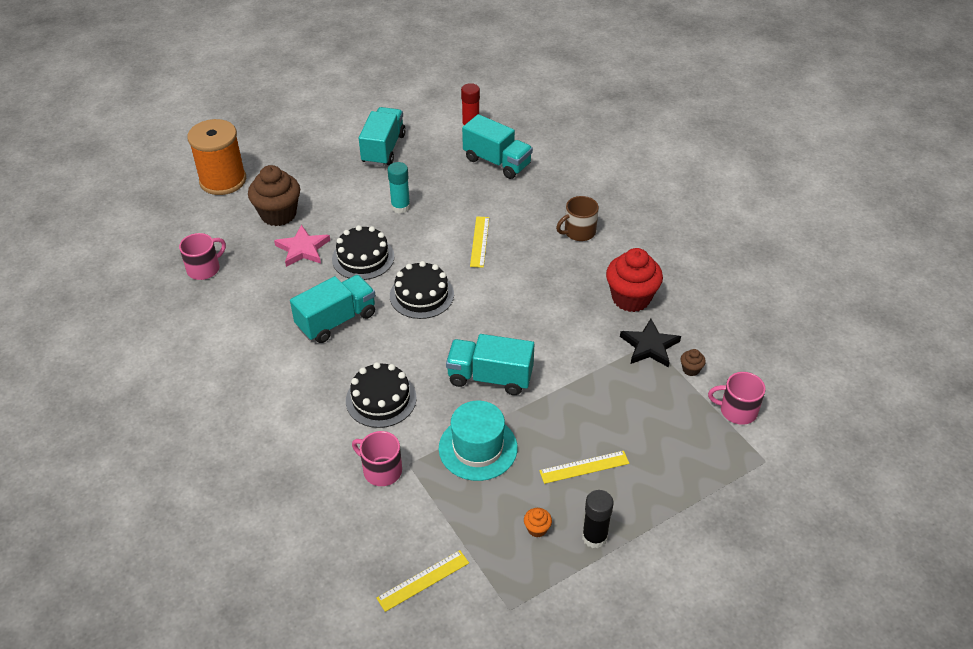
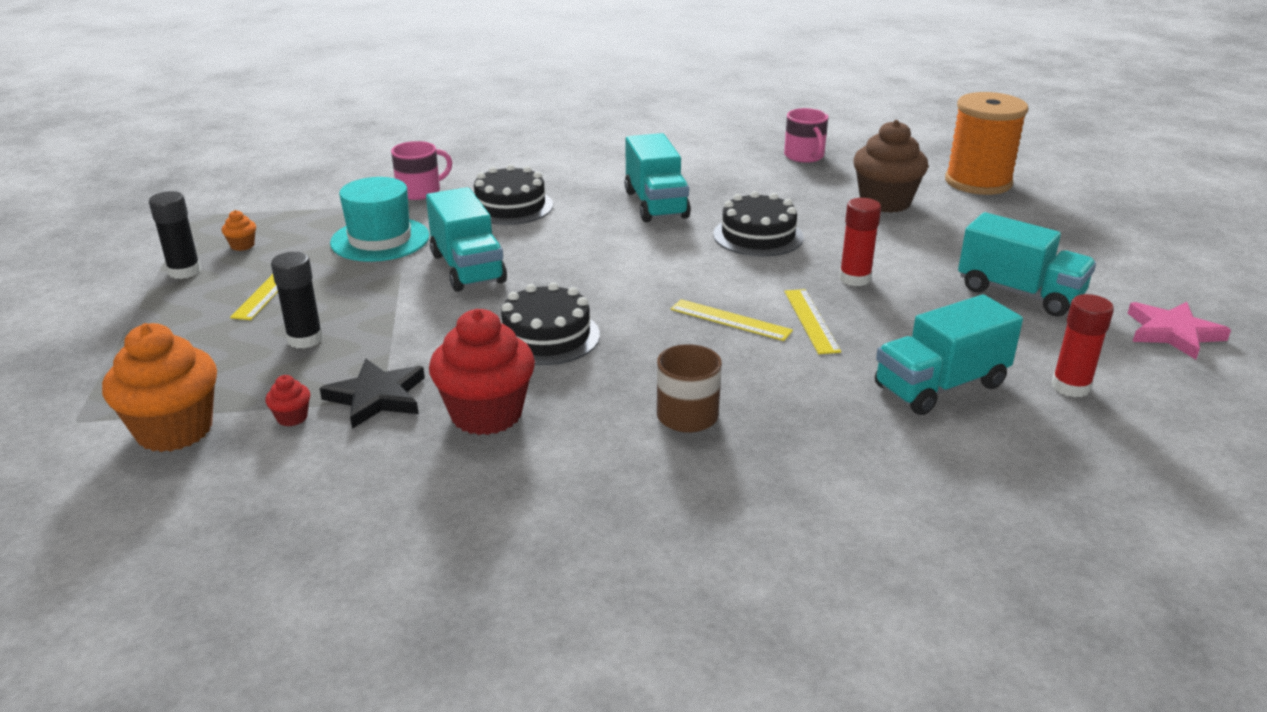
camera: 115 degrees right, 15 degrees down
(303, 249) = (803, 206): pink star -> pink star (1172, 333)
(400, 207) = (855, 278): turquoise glue stick -> red glue stick
(421, 295) = (653, 257): black cake -> black cake (546, 336)
(423, 580) = (279, 187): yellow ruler -> yellow ruler (811, 321)
(490, 377) = (467, 268): turquoise truck -> turquoise truck turned 120 degrees clockwise
(623, 410) = (305, 339): none -> black glue stick
(691, 369) = (292, 418): brown cupcake -> red cupcake
(737, 410) = (174, 430): pink mug -> orange cupcake

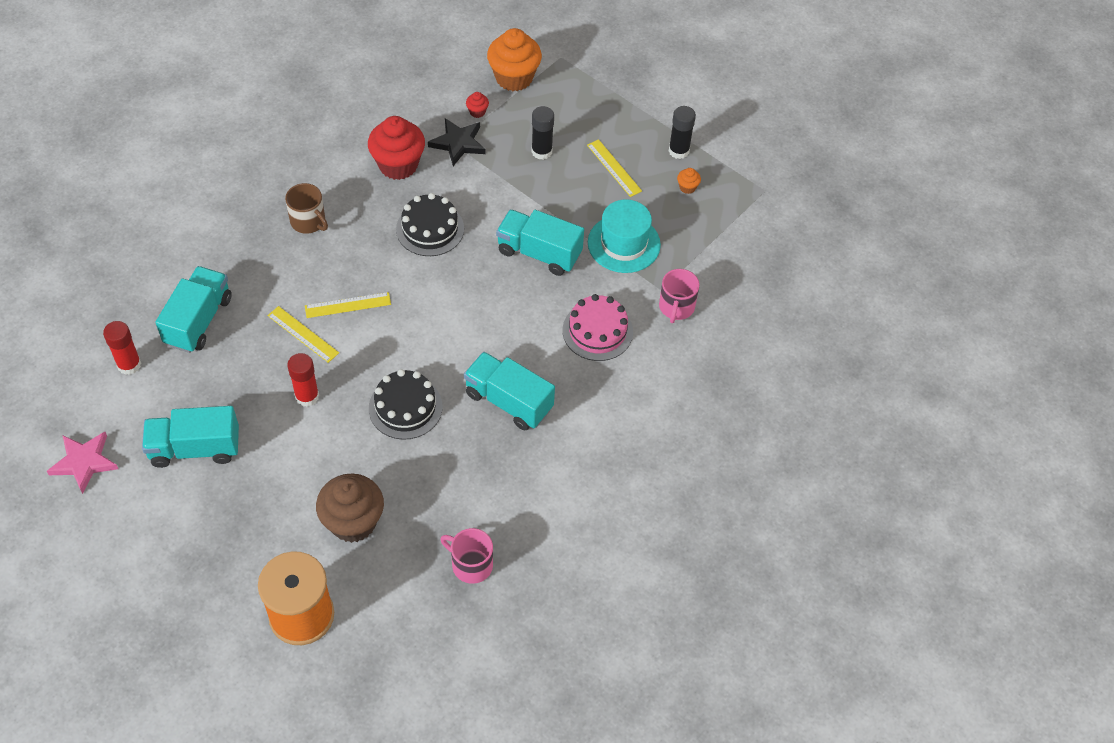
camera: 135 degrees right, 25 degrees up
(510, 206) = (597, 331): black cake -> pink cake

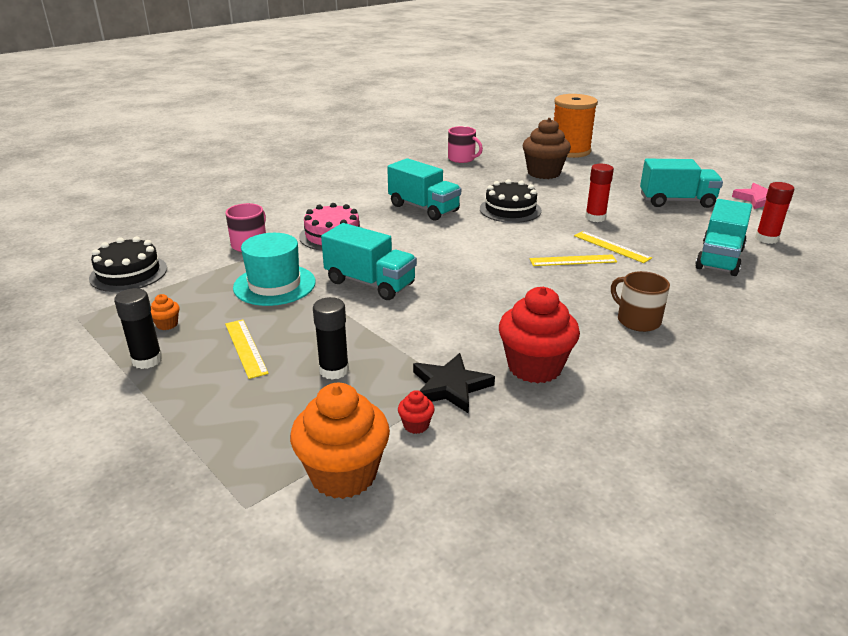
camera: 170 degrees left, 25 degrees down
(430, 229) = (490, 307): black cake -> black cake (128, 273)

